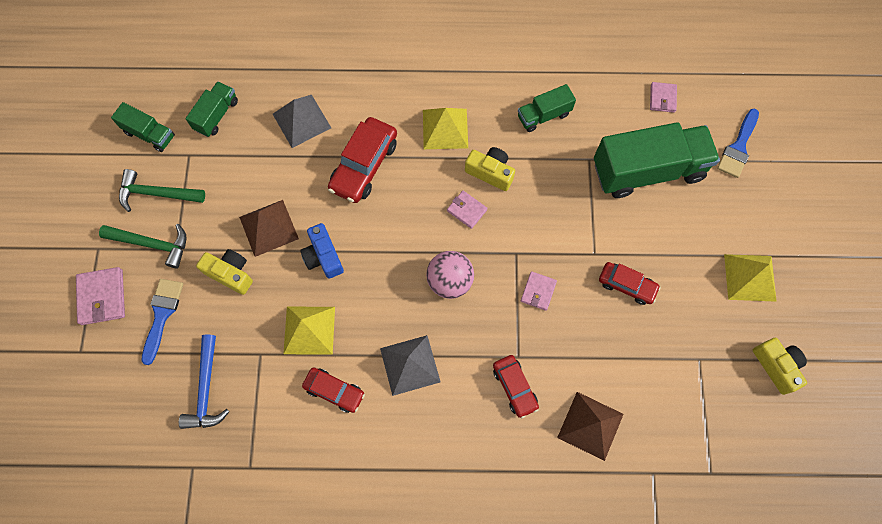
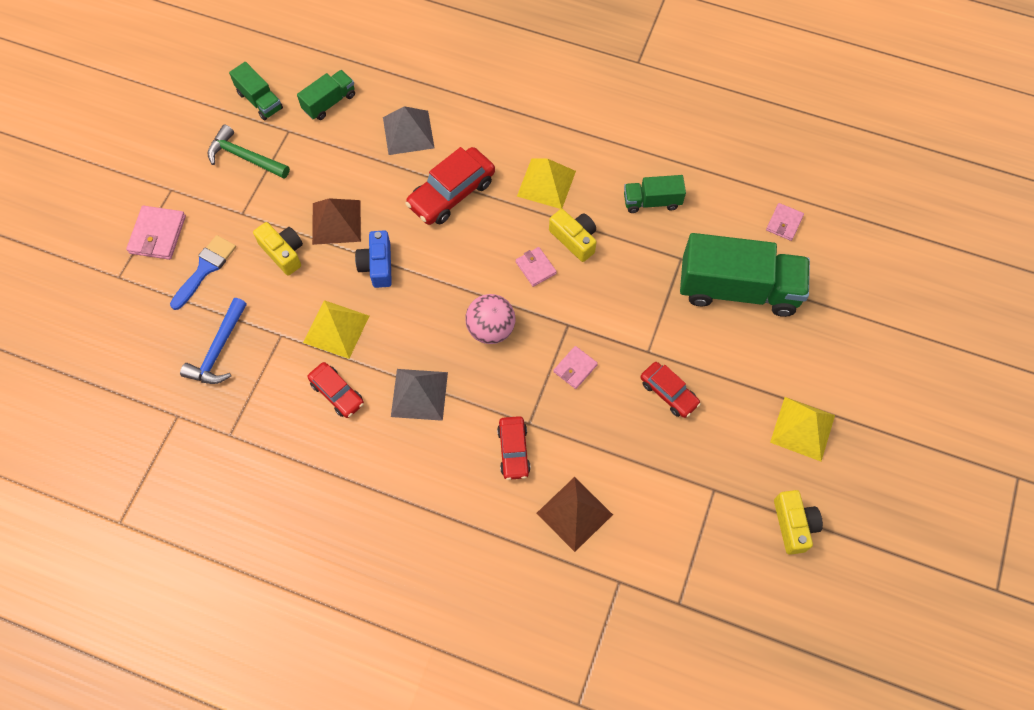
camera: 20 degrees right, 5 degrees down
(152, 244) = (222, 202): green hammer -> none
(738, 147) = (845, 296): blue brush -> none

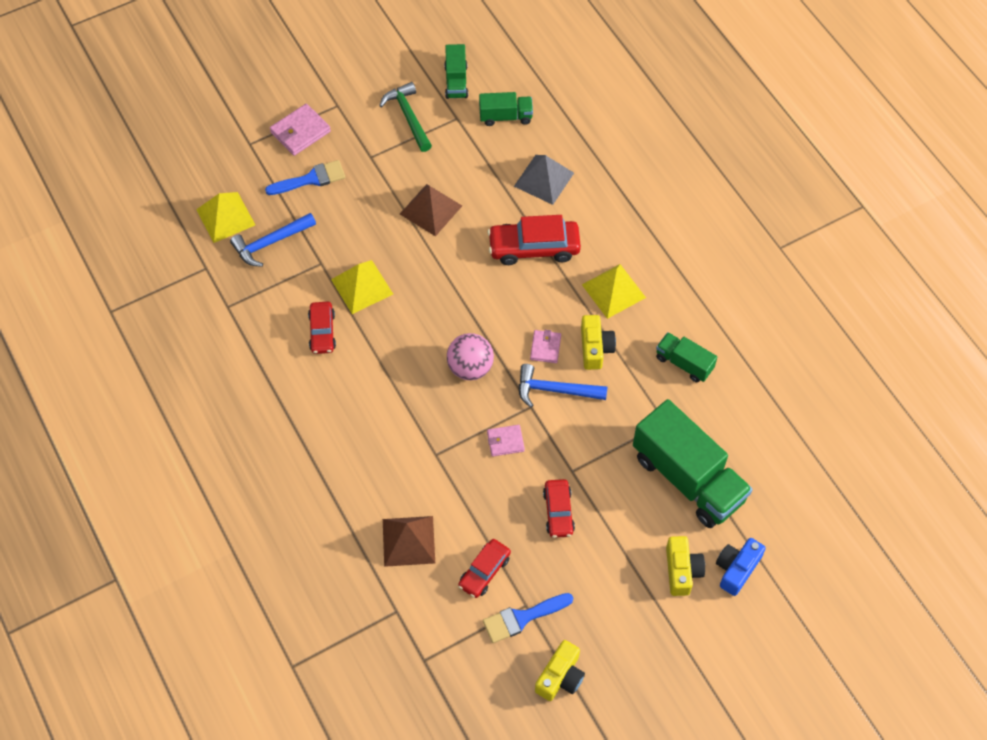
camera: 40 degrees right, 5 degrees down
(283, 252) = (374, 205): yellow camera -> yellow camera (682, 570)
(377, 265) = (431, 262): blue camera -> blue camera (736, 569)
(419, 394) = (377, 375): grey pyramid -> none
(513, 451) = (406, 464): red car -> red car (484, 571)
(575, 296) = (555, 390): none -> blue hammer
(721, 502) = (522, 618): none -> blue brush
(784, 223) = (776, 457): pink wallet -> none
(802, 428) = (636, 616): yellow pyramid -> yellow pyramid (225, 217)

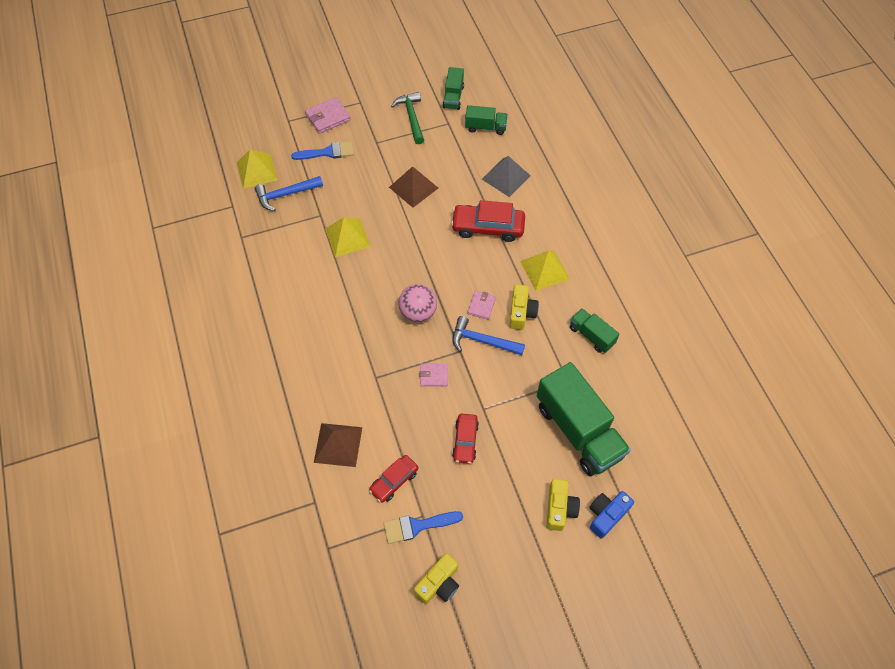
camera: 10 degrees right, 0 degrees up
(322, 332) = (308, 267): red car -> none

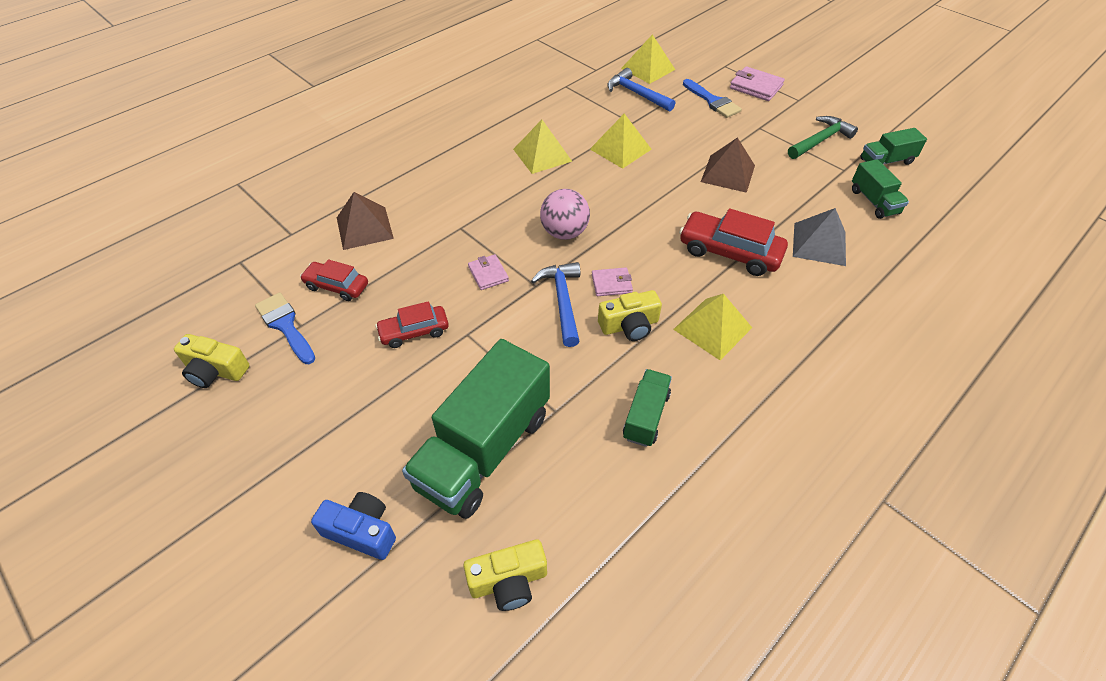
camera: 65 degrees right, 10 degrees down
(322, 291) = (542, 155): none -> yellow pyramid
(488, 227) = (729, 252): red car -> red car turned 45 degrees counterclockwise
(559, 508) = (354, 466): yellow camera -> yellow camera (508, 581)

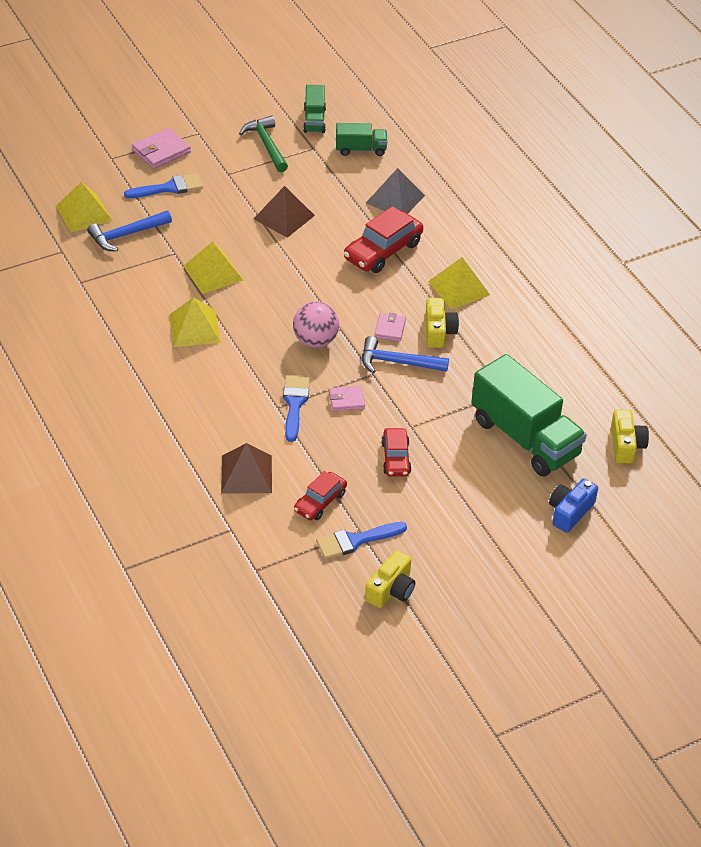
camera: 75 degrees left, 5 degrees down
(469, 238) = (295, 404): none -> blue brush
(646, 416) = (525, 347): green truck -> none

